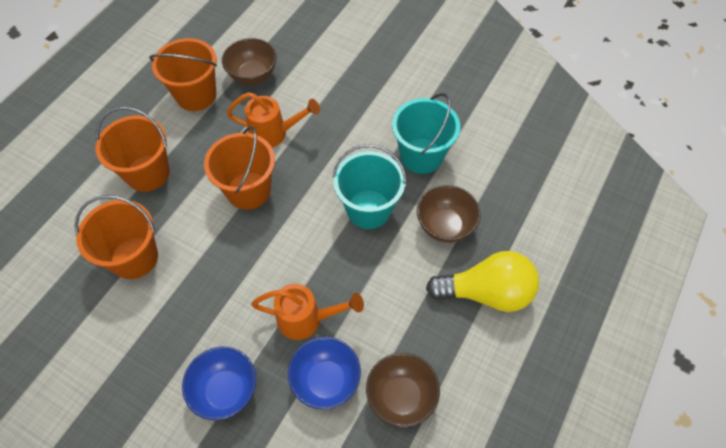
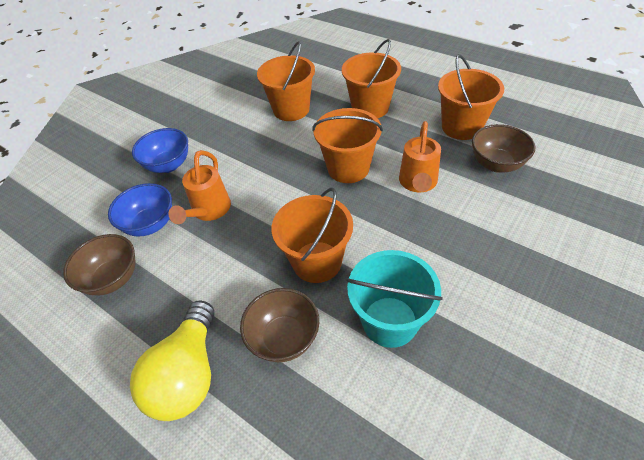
camera: 100 degrees right, 10 degrees down
(368, 209) = (317, 262): turquoise bucket -> orange bucket

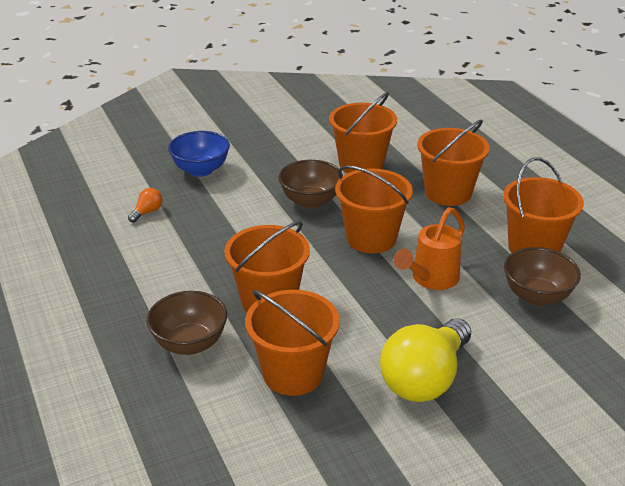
camera: 25 degrees right, 15 degrees down
(113, 278) = (86, 240): brown bowl -> brown bowl (310, 201)
(150, 224) = (147, 212): blue bowl -> orange light bulb
(188, 374) = (93, 332): yellow light bulb -> yellow light bulb (425, 379)
(209, 211) = (206, 222): orange watering can -> none
(389, 321) = (293, 373): turquoise bucket -> orange bucket

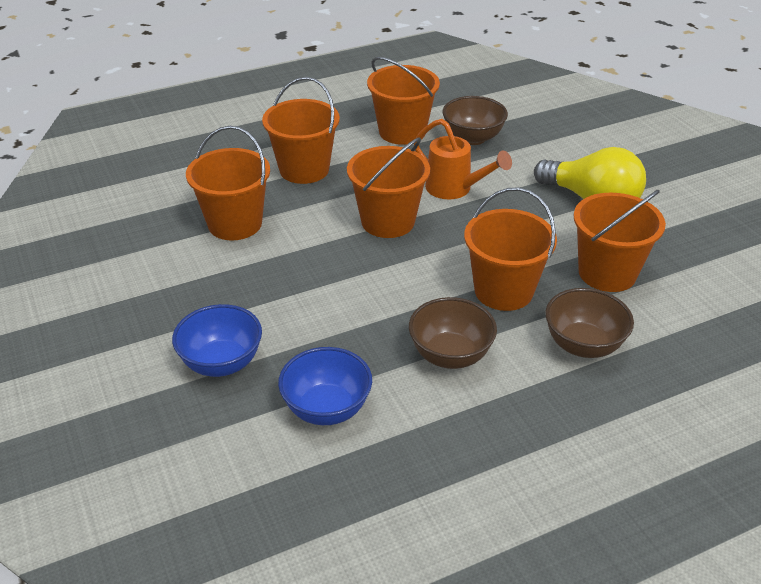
camera: 90 degrees left, 5 degrees up
(147, 212) = (327, 409): orange light bulb -> blue bowl
(310, 201) = (312, 263): brown bowl -> brown bowl (450, 355)

